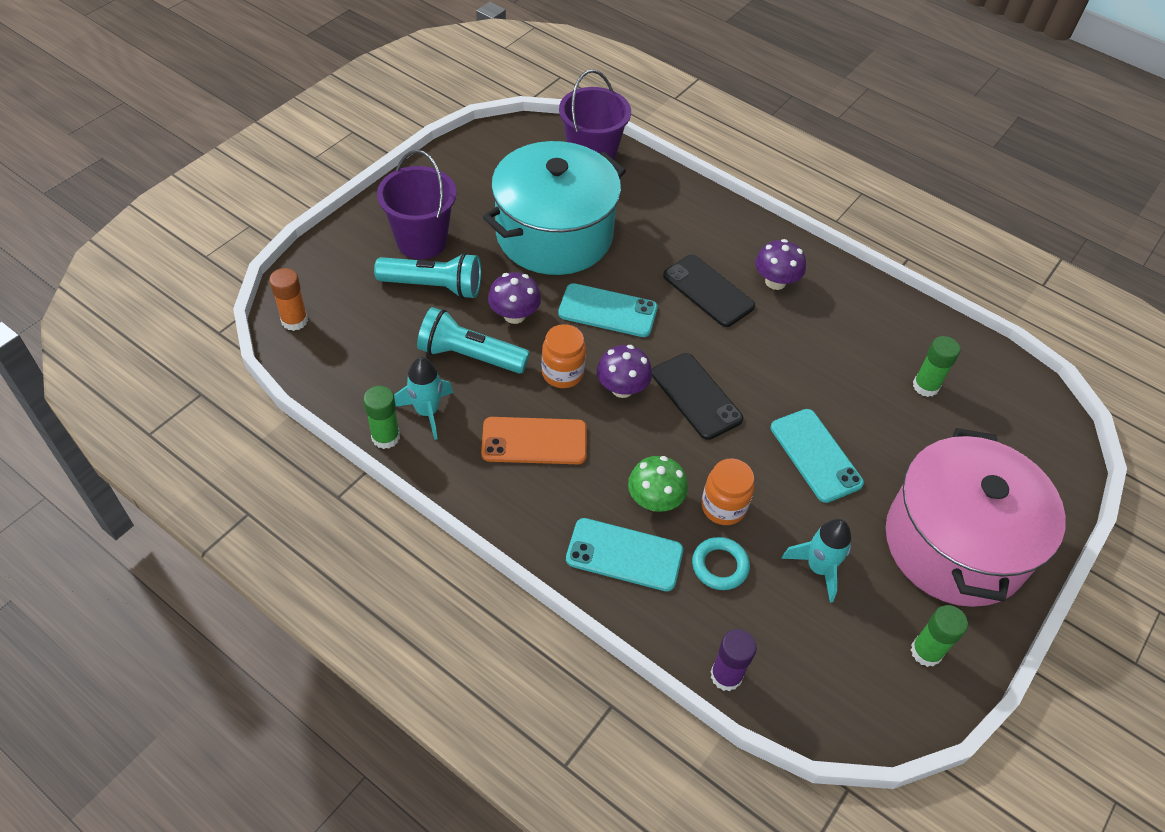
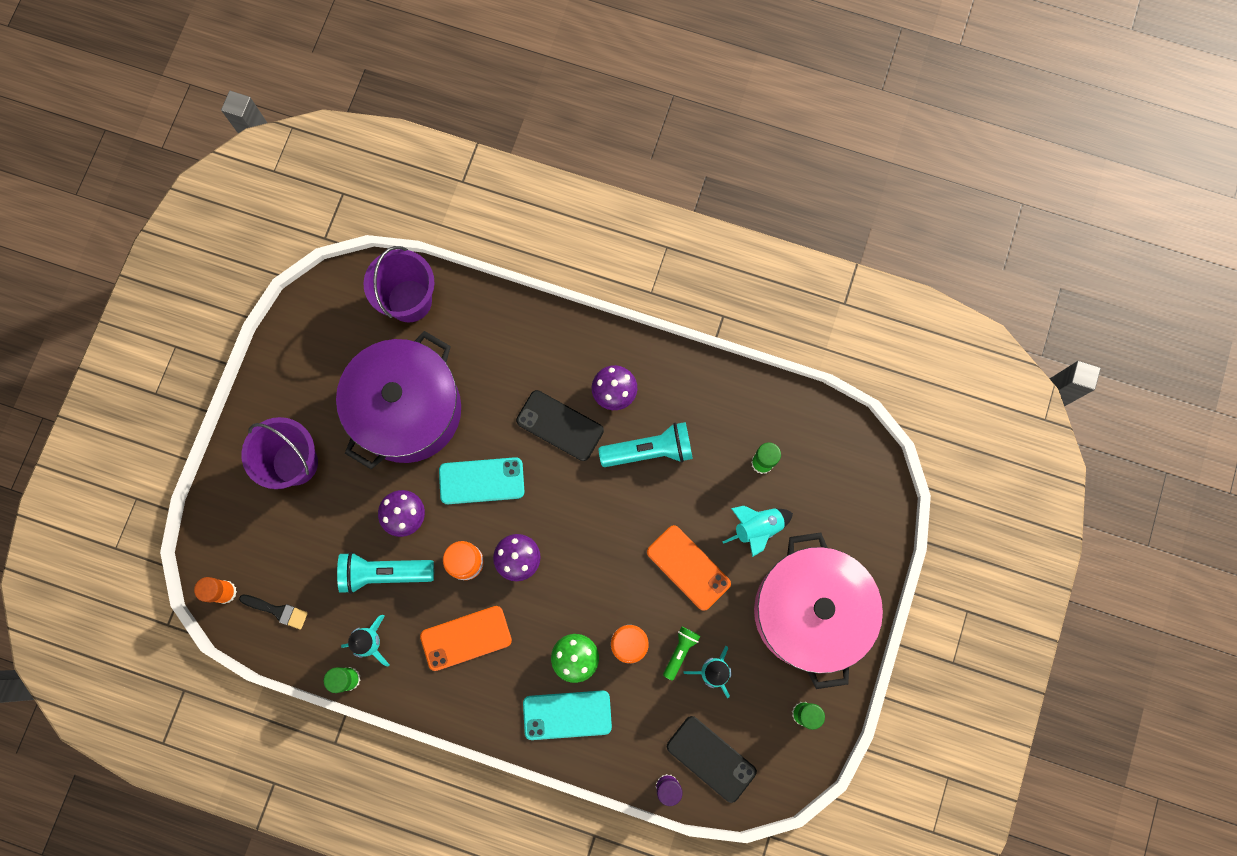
camera: 15 degrees left, 25 degrees up
(340, 353) = (277, 611): none -> black brush
(434, 286) = (326, 510): turquoise flashlight -> turquoise flashlight (649, 450)
(554, 234) = (407, 410): turquoise pot -> purple pot
(696, 396) = (580, 544): black phone -> black phone (711, 758)
(720, 566) = (640, 697): turquoise ring -> none
(783, 534) = (680, 651): none -> green flashlight
(815, 455) = (688, 567): turquoise phone -> orange phone
(907, 443) = (757, 528): none -> turquoise rocket

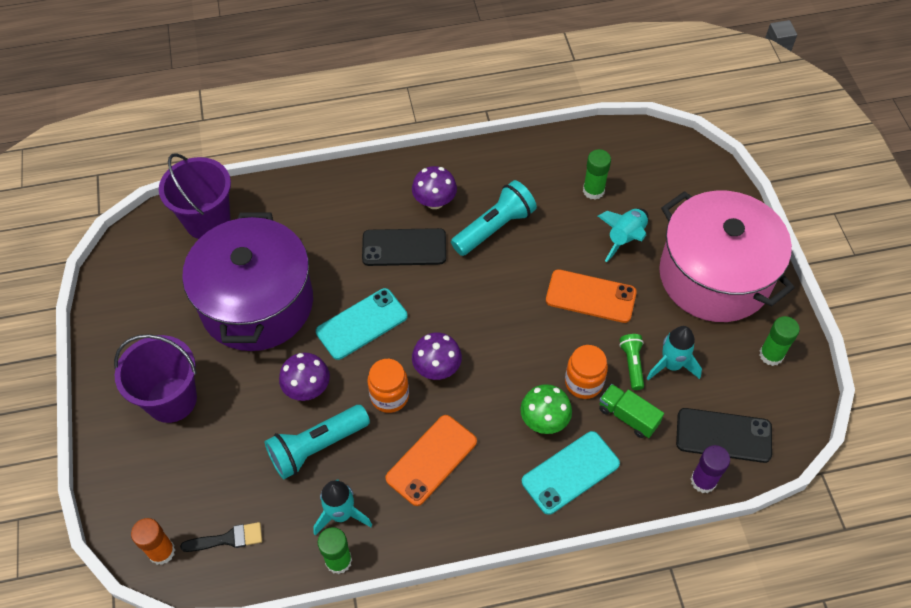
camera: 30 degrees left, 20 degrees down
(645, 695) = (628, 416): none -> green truck

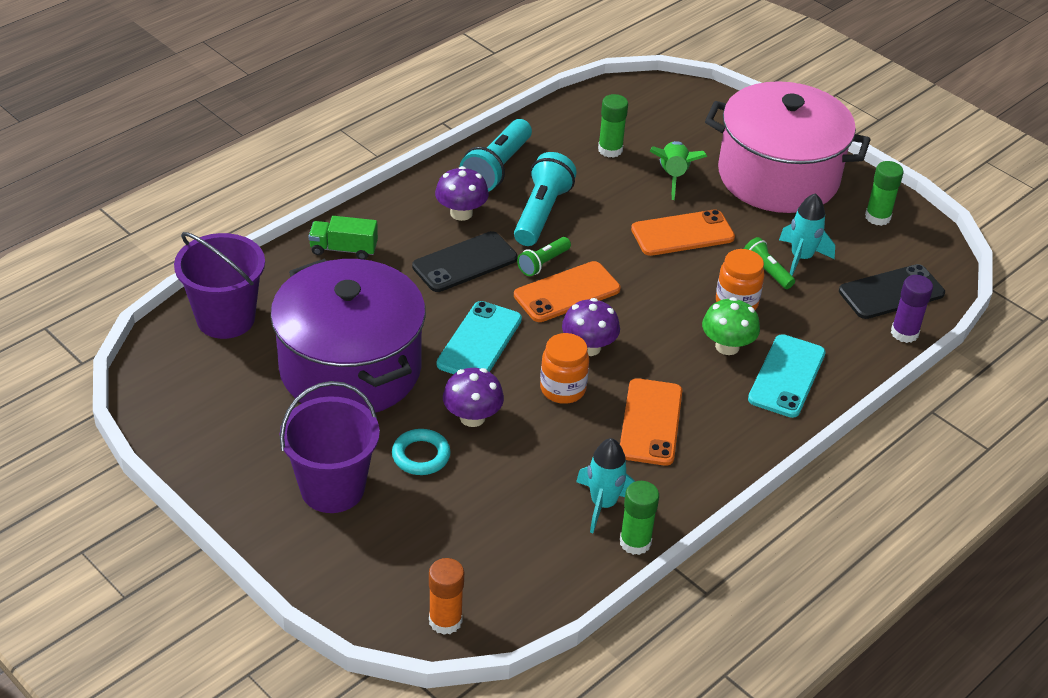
camera: 35 degrees left, 15 degrees down
(227, 539) = (506, 577): black brush -> none
(248, 403) = (421, 456): none -> turquoise ring
(317, 447) = (527, 461): turquoise flashlight -> turquoise flashlight (497, 168)
(458, 310) = (567, 292): none -> orange phone
(461, 275) = (543, 263): none -> green flashlight
(625, 238) = (673, 176): turquoise rocket -> green rocket
(628, 416) = (798, 312): green truck -> green truck (343, 249)

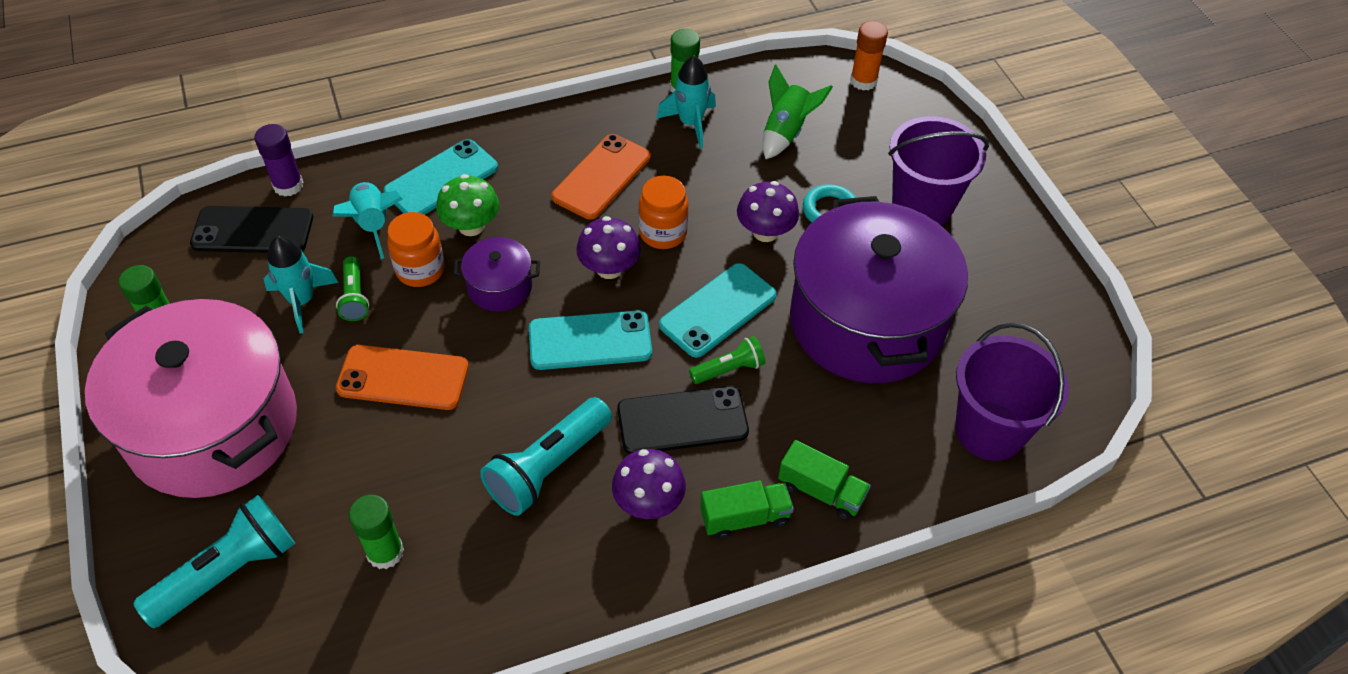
camera: 155 degrees left, 10 degrees up
(391, 222) = (745, 518): none -> green truck
(497, 168) = (559, 570): turquoise flashlight -> turquoise flashlight (228, 572)
(543, 263) = (592, 389): green flashlight -> green flashlight (729, 369)
(567, 292) = (590, 341): orange phone -> turquoise phone
(665, 309) = (500, 287): none -> purple pot
(673, 176) = (341, 472): green rocket -> green rocket (786, 132)
(806, 324) = (372, 224): none -> turquoise rocket

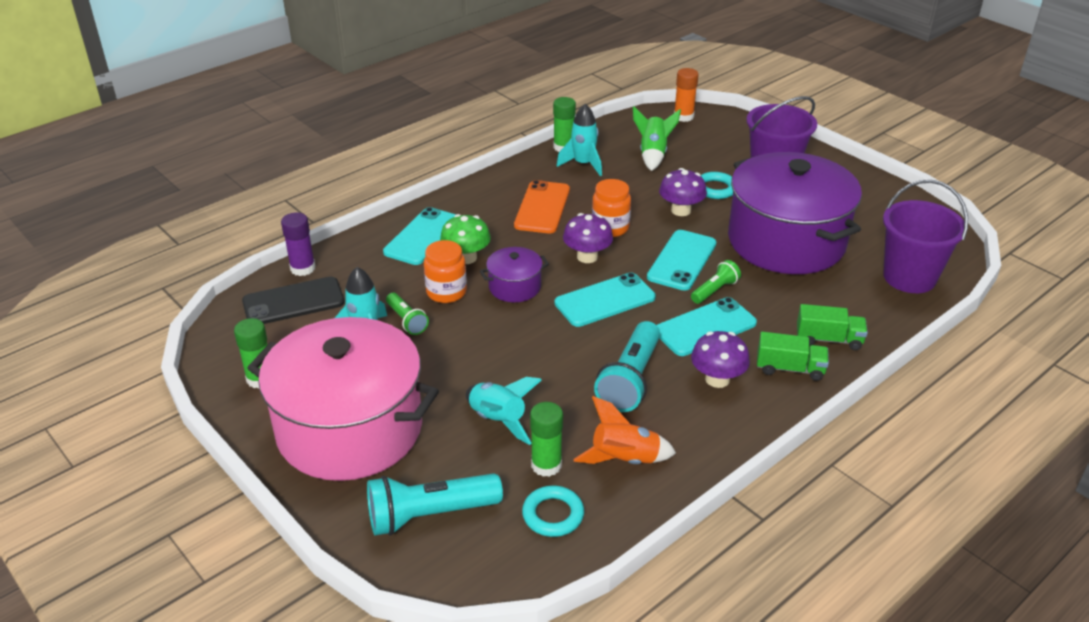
camera: 20 degrees left, 15 degrees down
(228, 572) = (430, 515): turquoise flashlight -> turquoise flashlight turned 135 degrees counterclockwise
(352, 622) = (553, 515): none -> turquoise ring
(372, 224) = (389, 275): turquoise rocket -> turquoise rocket (498, 420)
(403, 378) = (481, 358): orange phone -> none
(473, 577) = (624, 460): none -> orange rocket
(682, 421) = (705, 327): black phone -> turquoise phone
(745, 518) = (790, 368): green truck -> green truck turned 45 degrees clockwise

